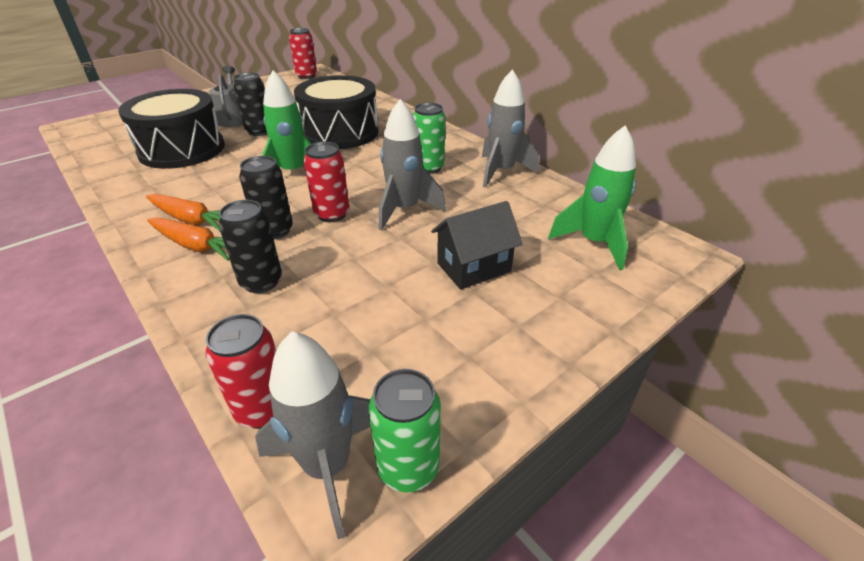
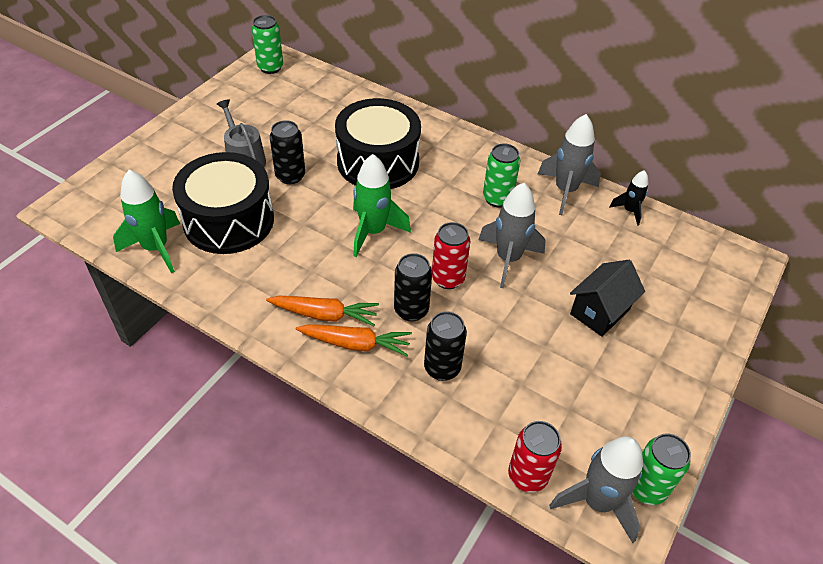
camera: 20 degrees left, 10 degrees up
(306, 76) = (270, 67): red can -> green can
(561, 194) = (629, 211): none -> black rocket
(594, 243) = (678, 263): green rocket -> green rocket (156, 248)

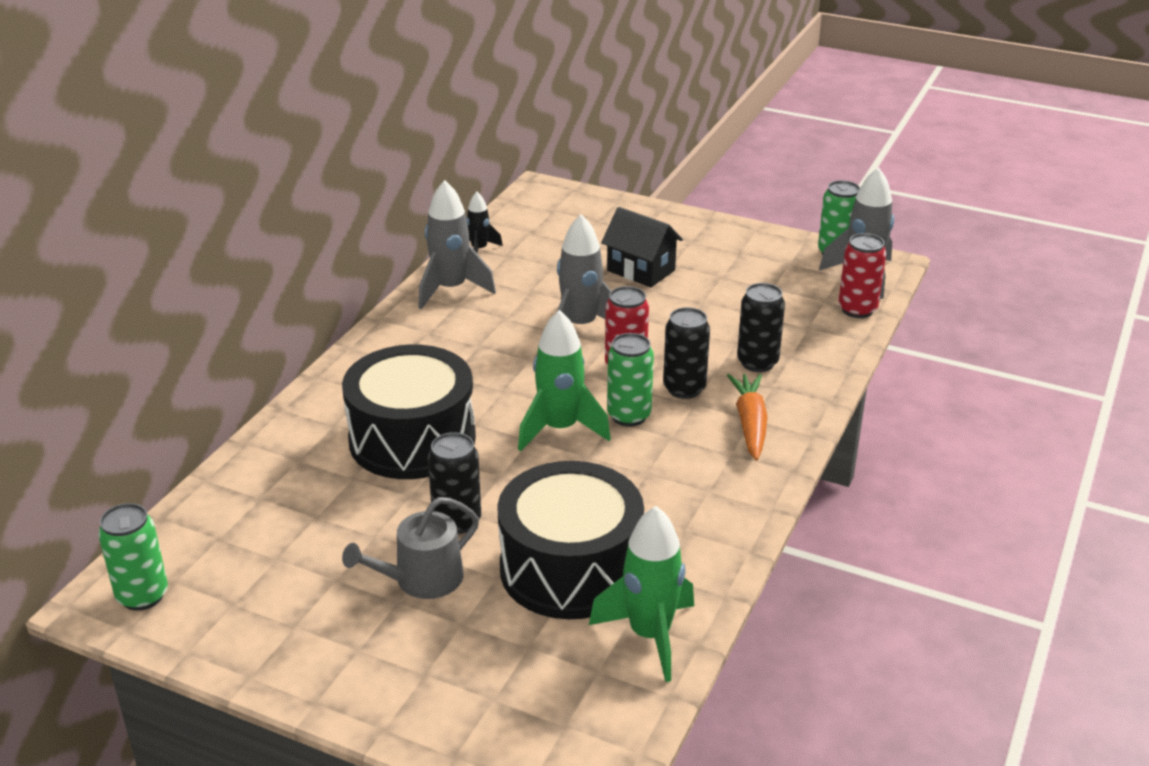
camera: 95 degrees left, 15 degrees down
(324, 315) = (716, 452): orange carrot -> none
(497, 199) = (474, 337): green can -> green can (629, 416)

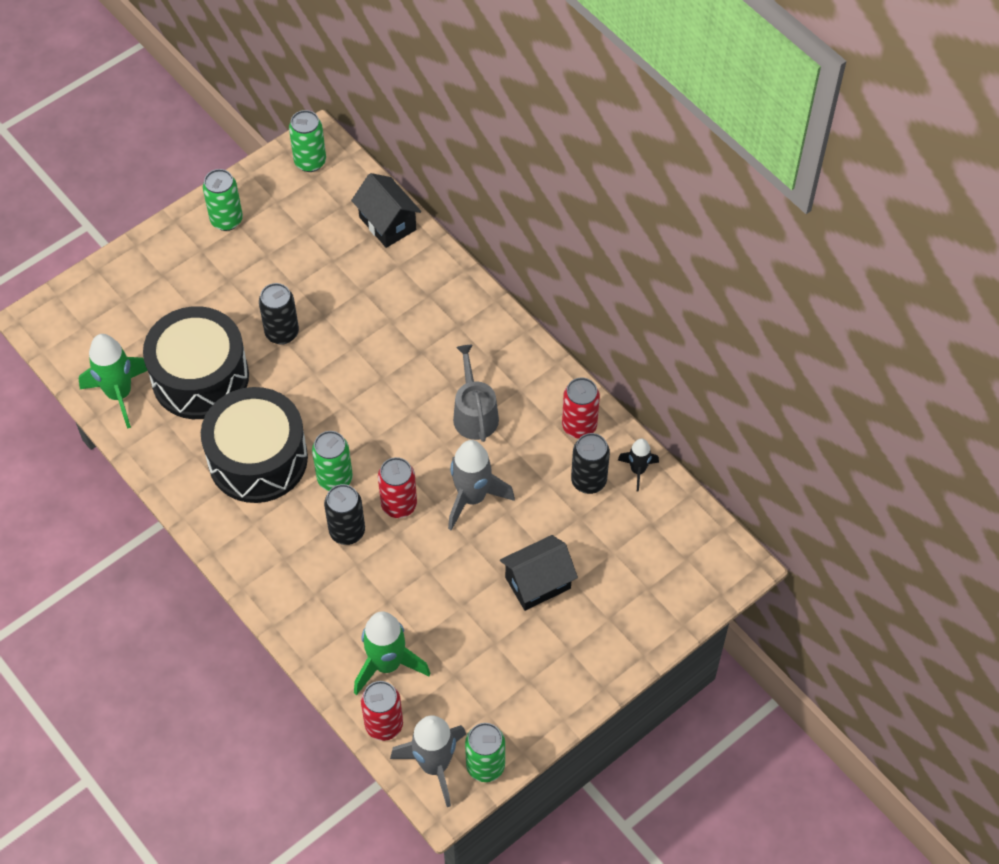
camera: 115 degrees right, 25 degrees up
(232, 489) = (387, 223): none -> black house
(289, 643) = (226, 220): none -> green can
(412, 439) = (384, 335): black drum -> black drum (258, 459)
(421, 580) = (239, 297): grey watering can -> grey watering can (474, 413)
(451, 289) = (579, 426): grey rocket -> red can
(560, 429) = (344, 428): green rocket -> green rocket (387, 664)
(750, 424) = (279, 554): orange carrot -> none
(757, 362) = (351, 601): black can -> black can (588, 481)

